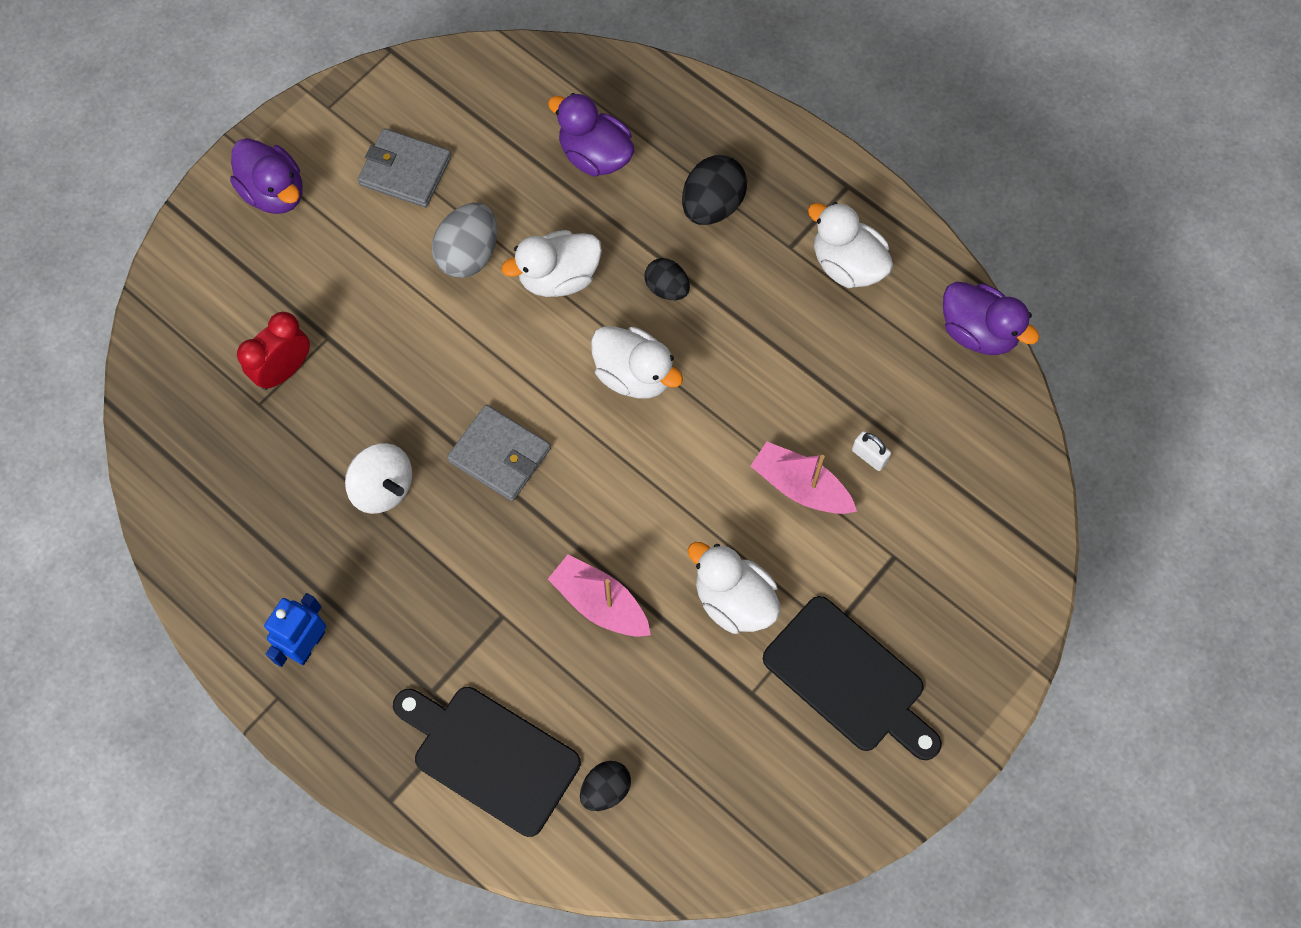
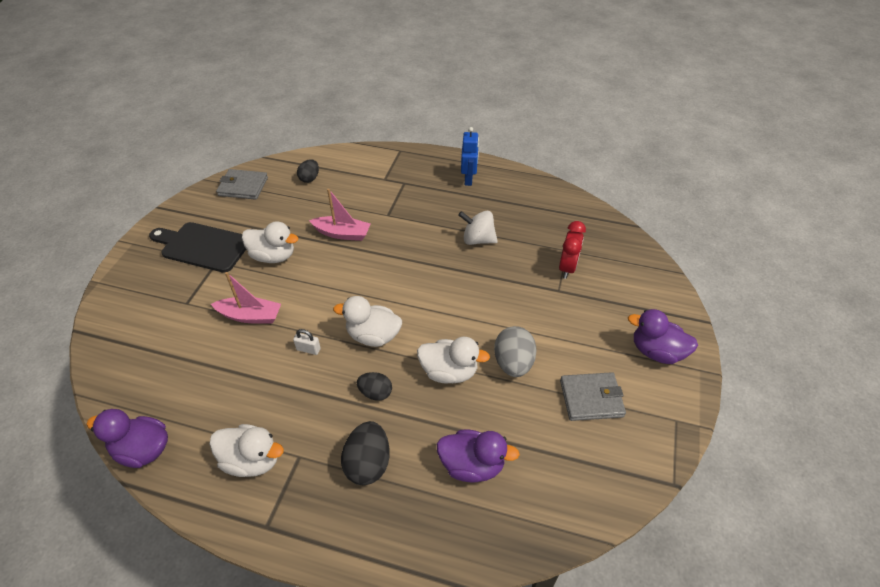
camera: 155 degrees right, 20 degrees down
(490, 756) = (366, 173): black cutting board -> none
(499, 455) = (428, 272): grey wallet -> grey wallet (243, 186)
(558, 277) = (449, 372): white duck -> white duck turned 60 degrees clockwise
(869, 456) = (211, 346): white padlock -> white padlock (308, 349)

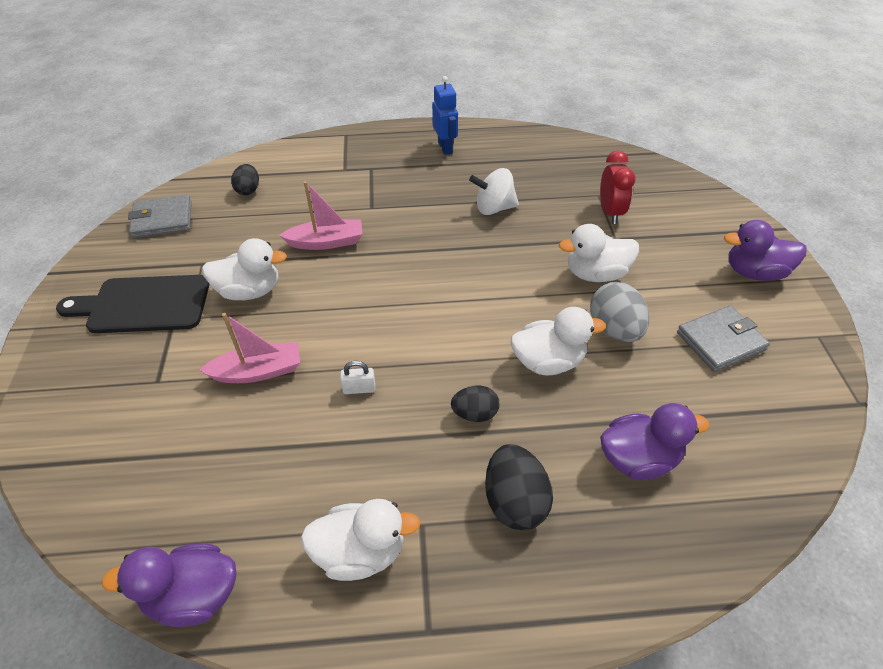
camera: 20 degrees left, 0 degrees up
(373, 336) = (433, 348): white duck -> white duck (596, 274)

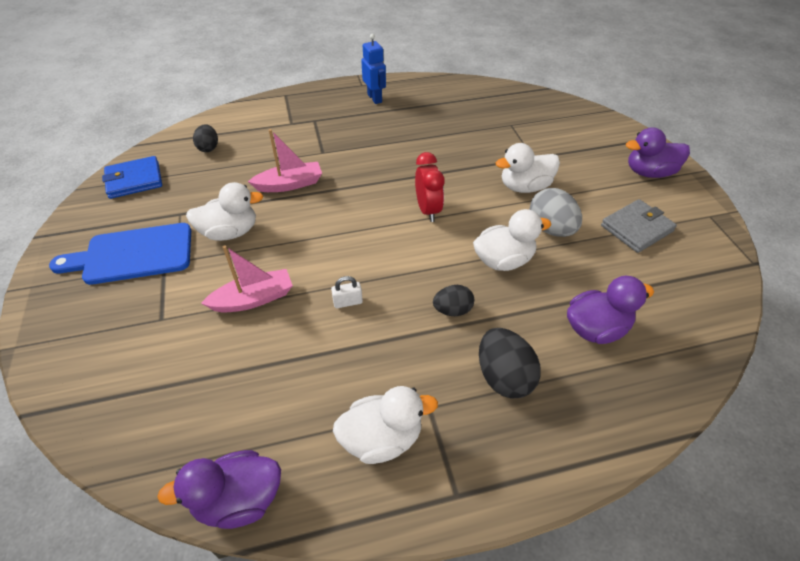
camera: 10 degrees left, 0 degrees up
(143, 304) = (133, 254): black cutting board -> blue cutting board
(162, 219) = (134, 180): grey wallet -> blue wallet
(494, 208) = (428, 143): white spinning top -> none
(610, 212) = (524, 137): red clock -> red clock (428, 210)

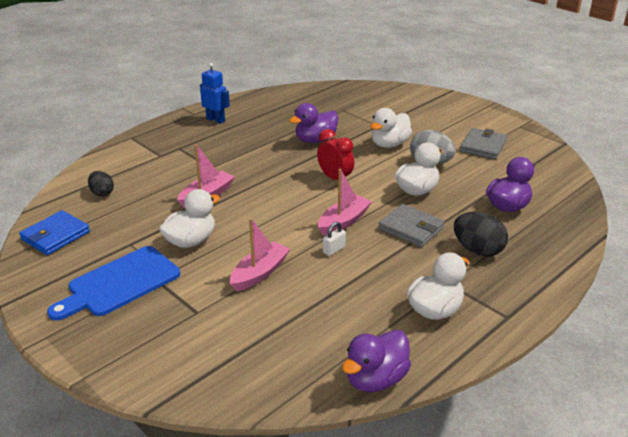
camera: 30 degrees left, 15 degrees down
(388, 270) = (343, 222): none -> pink boat
(452, 310) = (411, 228): black egg -> grey wallet
(649, 173) = (462, 113): purple duck -> purple duck (315, 140)

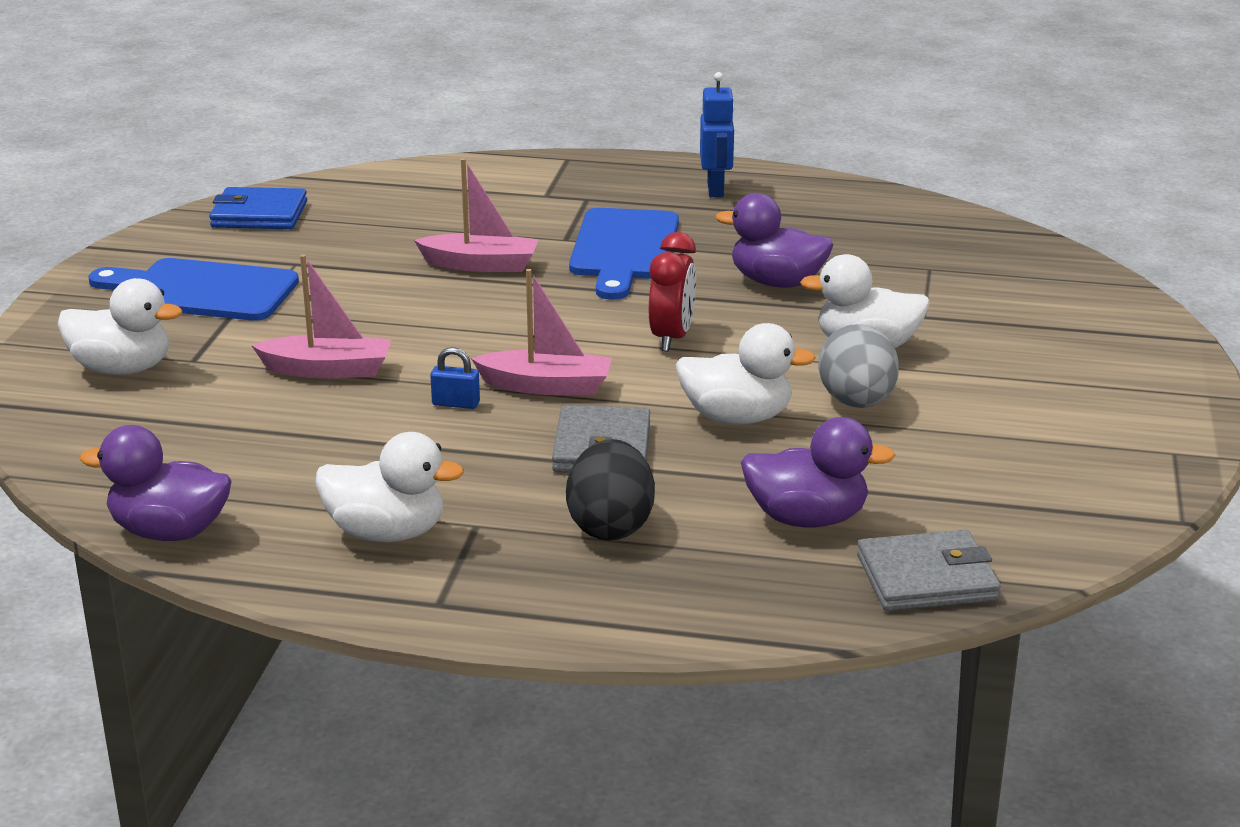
camera: 55 degrees right, 5 degrees down
(102, 193) = (393, 200): black egg -> none
(191, 241) = (350, 297): white duck -> white duck (122, 369)
(241, 158) = (624, 249): none -> blue cutting board
(334, 250) = (456, 403): white padlock -> blue padlock
(483, 146) = (1012, 435): grey wallet -> grey wallet (926, 578)

